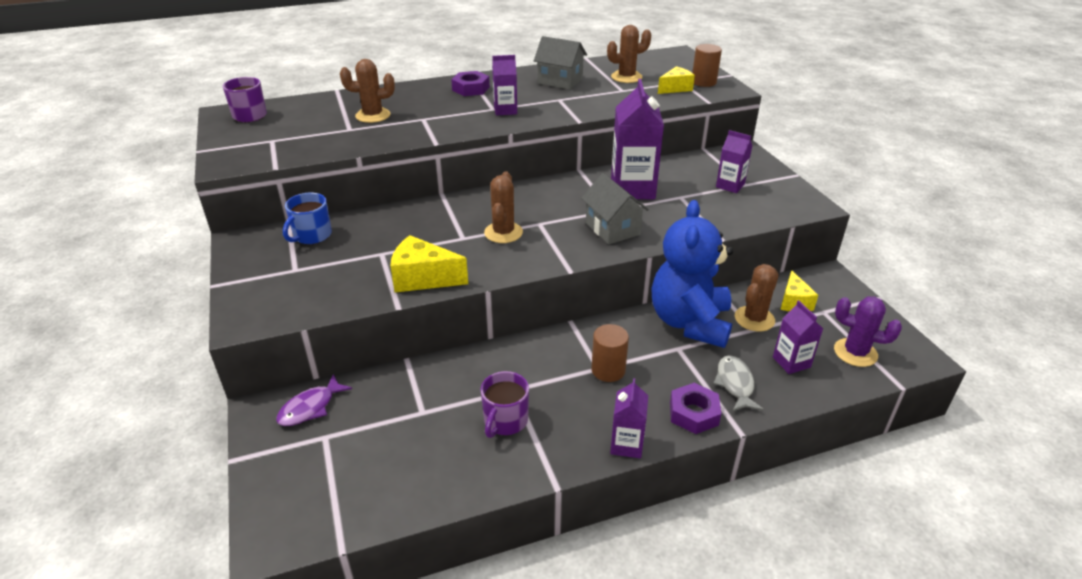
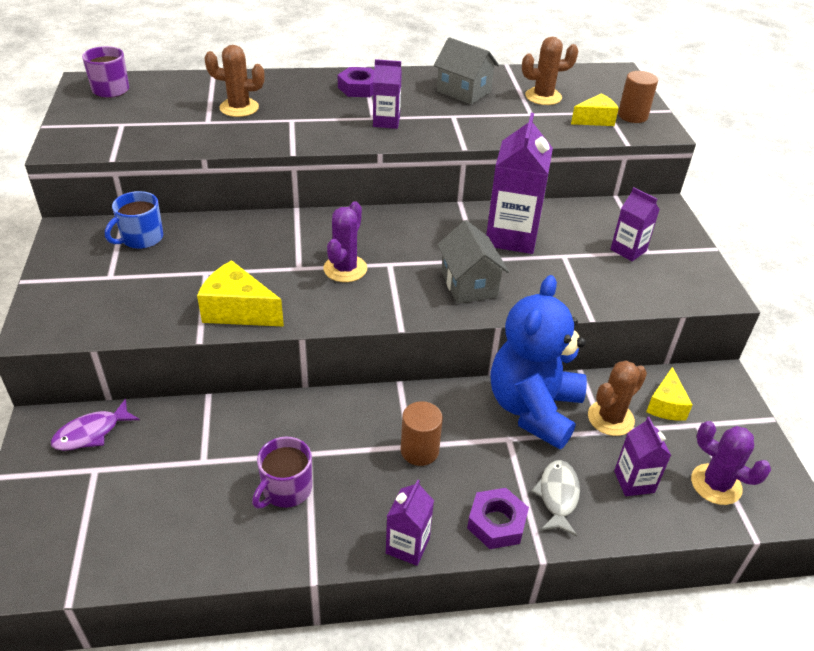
camera: 10 degrees right, 5 degrees up
(503, 233) = (345, 269): brown cactus -> purple cactus

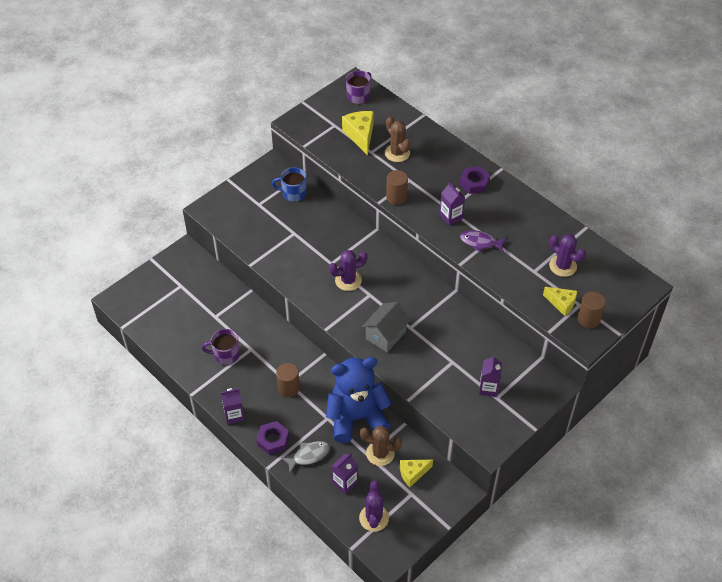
camera: 55 degrees right, 10 degrees up
(91, 433) = (196, 269): purple fish -> purple fish (480, 242)
(238, 311) = (281, 263): yellow cheese -> yellow cheese (360, 136)
(304, 139) = (396, 197): none -> brown cylinder
(463, 91) = (525, 228): grey house -> none
(511, 236) = (446, 330): purple carton -> none
(543, 97) = (563, 266): brown cactus -> purple cactus

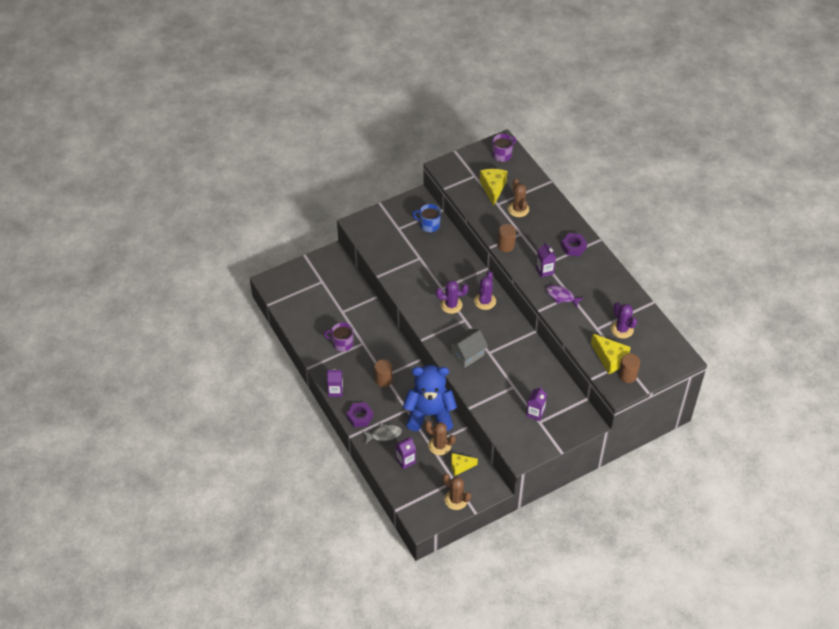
camera: 15 degrees right, 0 degrees up
(374, 518) = (419, 492): purple cactus -> purple cactus (485, 301)
(420, 517) = (456, 499): none -> brown cactus
(561, 304) = (610, 359): yellow cheese -> yellow cheese, size x1.51

